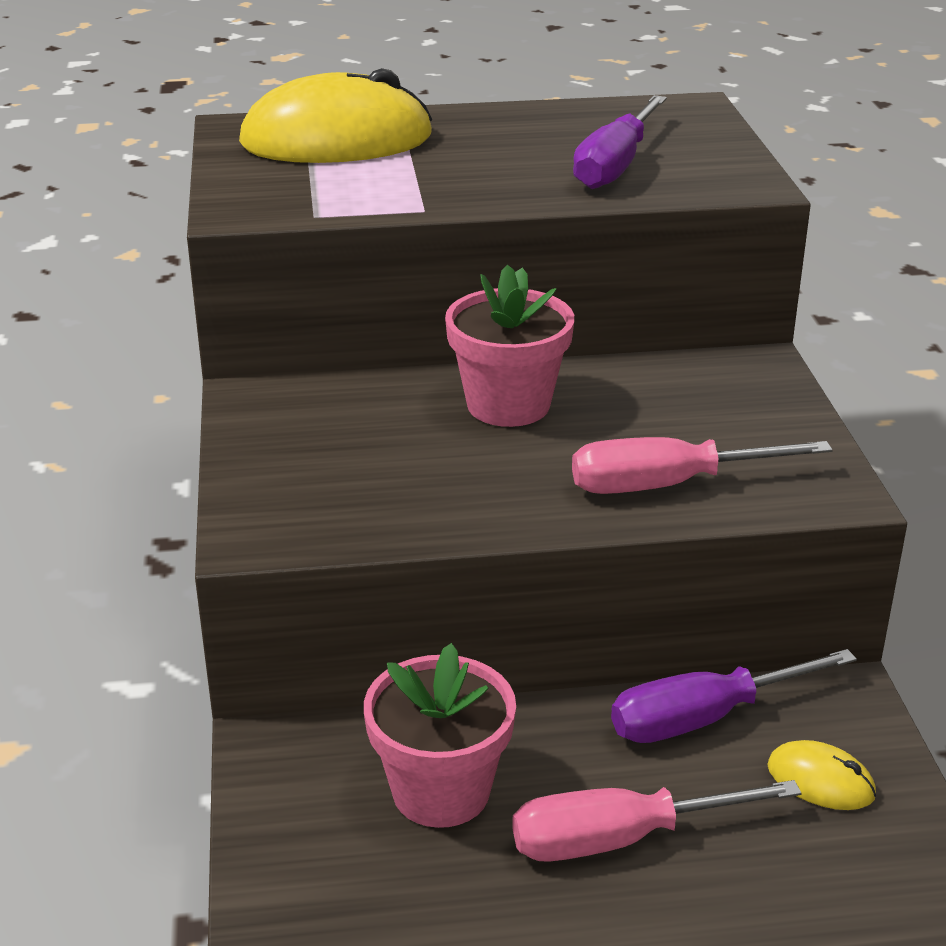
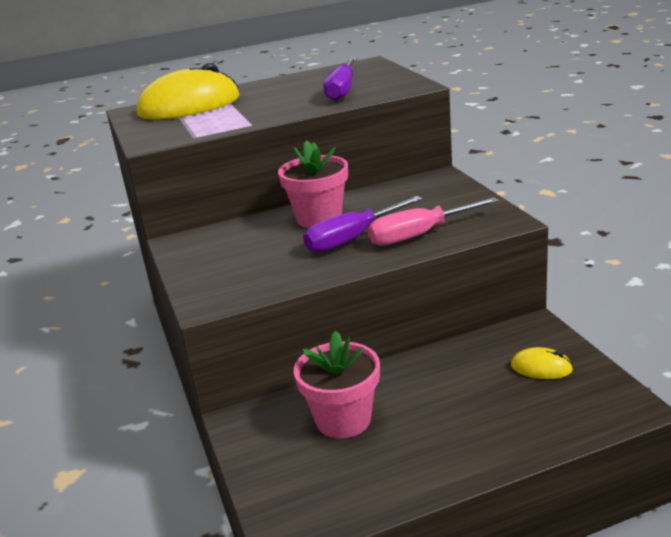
camera: 10 degrees left, 5 degrees down
(618, 839) = (448, 419): pink screwdriver -> none
(702, 718) = (468, 353): purple screwdriver -> purple screwdriver (351, 239)

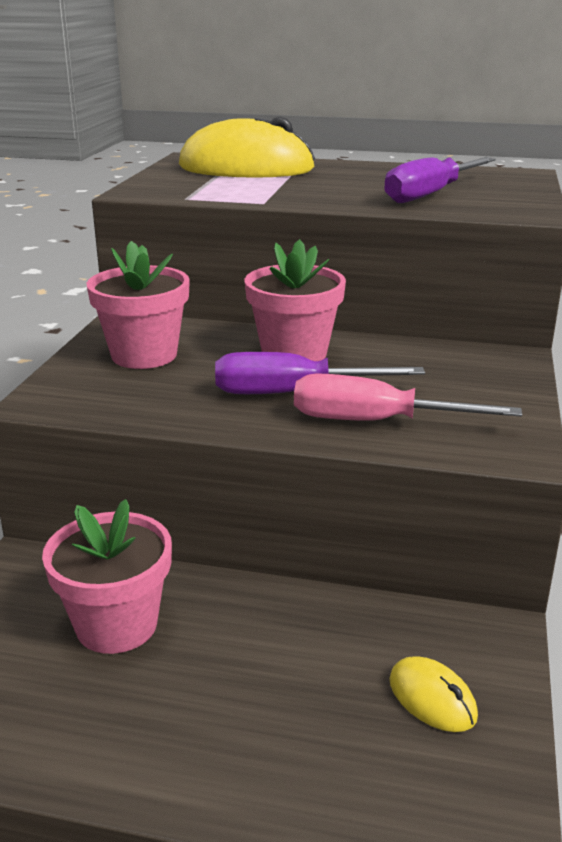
camera: 30 degrees right, 0 degrees up
(226, 254) = (144, 355): none -> pink flower pot

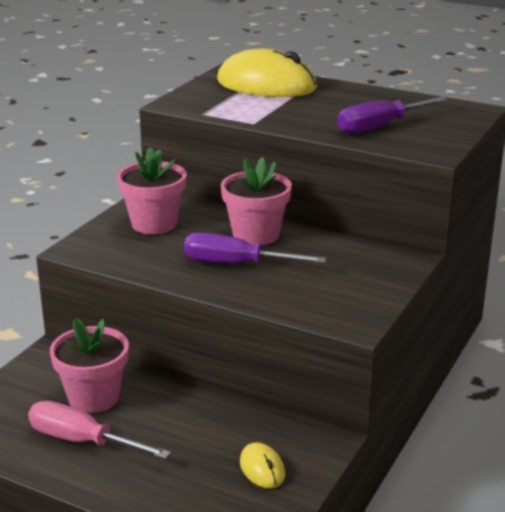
camera: 15 degrees right, 0 degrees up
(373, 421) = (277, 291): pink screwdriver -> pink screwdriver (81, 441)

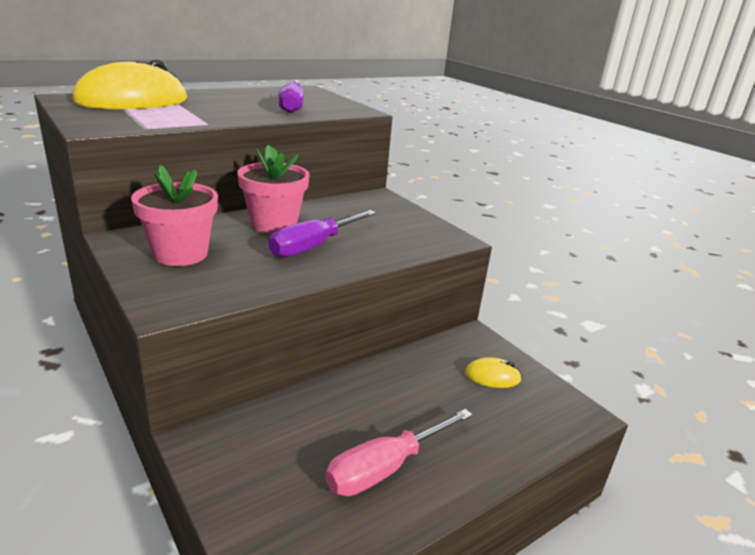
camera: 65 degrees left, 0 degrees up
(94, 397) = (315, 434): pink flower pot -> none

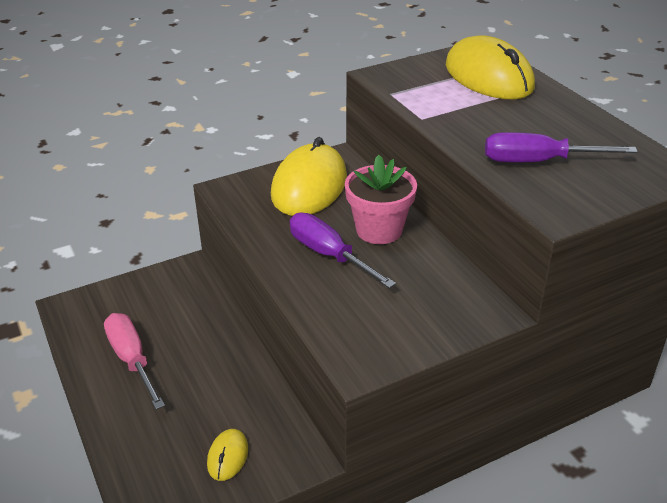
camera: 100 degrees right, 10 degrees up
(180, 254) = (309, 186): pink flower pot -> yellow mouse

